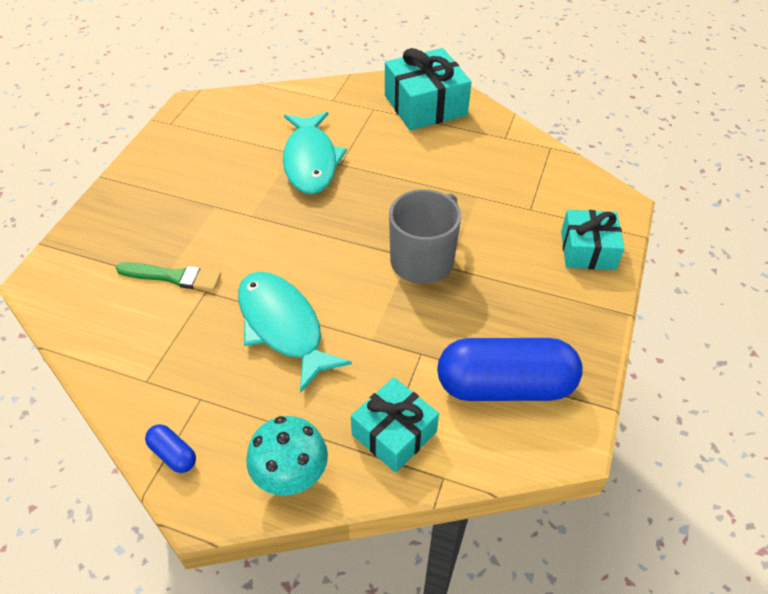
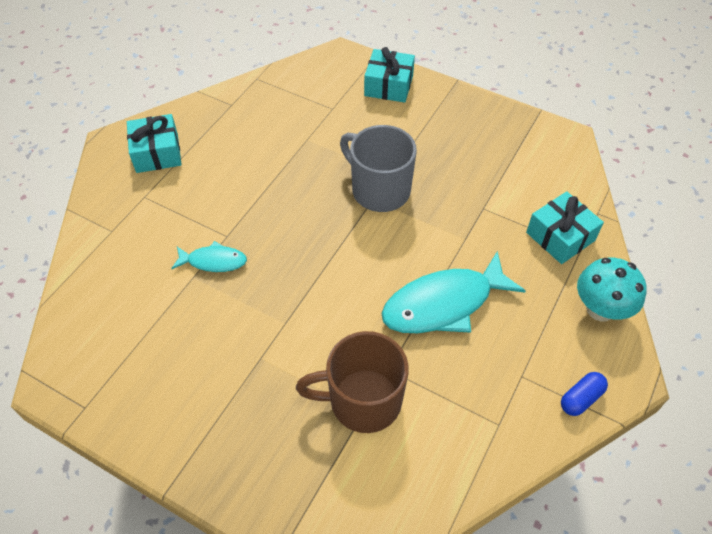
camera: 80 degrees left, 5 degrees up
(173, 277) = (363, 400): green brush -> brown mug
(311, 161) = (213, 261): turquoise fish -> turquoise fish, size x0.53
(425, 105) = (157, 153): turquoise gift -> turquoise gift, size x0.66
(505, 386) = (518, 162): blue capsule -> none

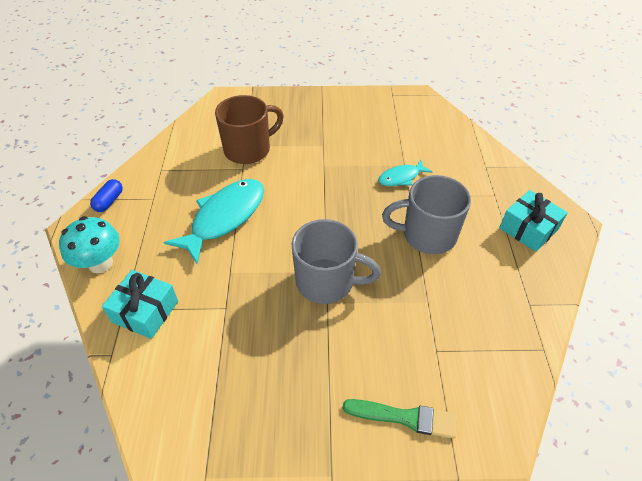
camera: 150 degrees right, 5 degrees down
(252, 189) = (427, 235): none -> grey mug
(388, 85) = (404, 417): turquoise gift -> green brush

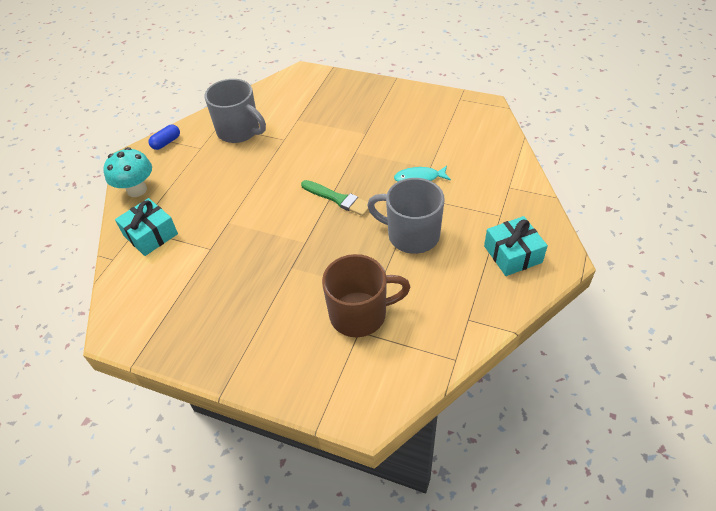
camera: 25 degrees right, 0 degrees up
(224, 218) = (247, 177): turquoise fish -> none
(248, 149) = (298, 123): brown mug -> brown mug (360, 314)
(326, 282) = (300, 250): grey mug -> grey mug (239, 131)
(404, 417) = (300, 373): green brush -> green brush (338, 199)

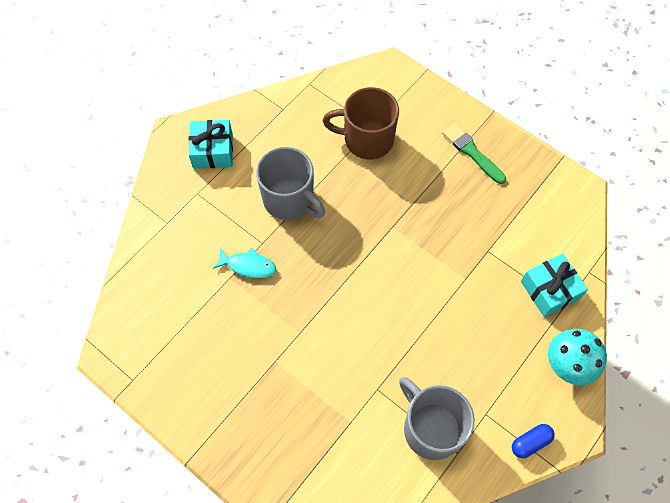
camera: 165 degrees left, 15 degrees up
(338, 199) = (343, 269): green brush -> green brush (472, 152)

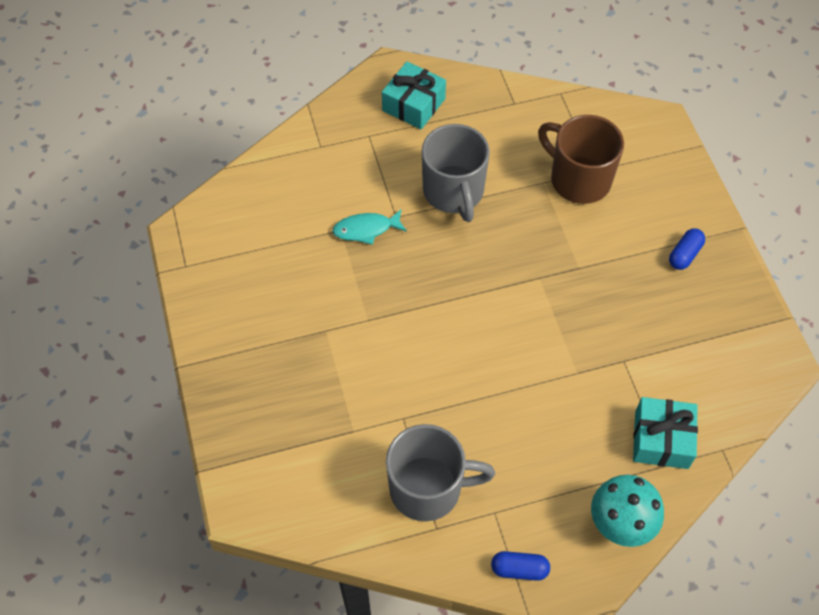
camera: 35 degrees right, 5 degrees down
(248, 266) = (366, 229): turquoise fish -> turquoise fish turned 120 degrees clockwise
(431, 428) = (427, 488): grey mug -> grey mug turned 90 degrees clockwise
(472, 152) = (684, 254): green brush -> blue capsule

